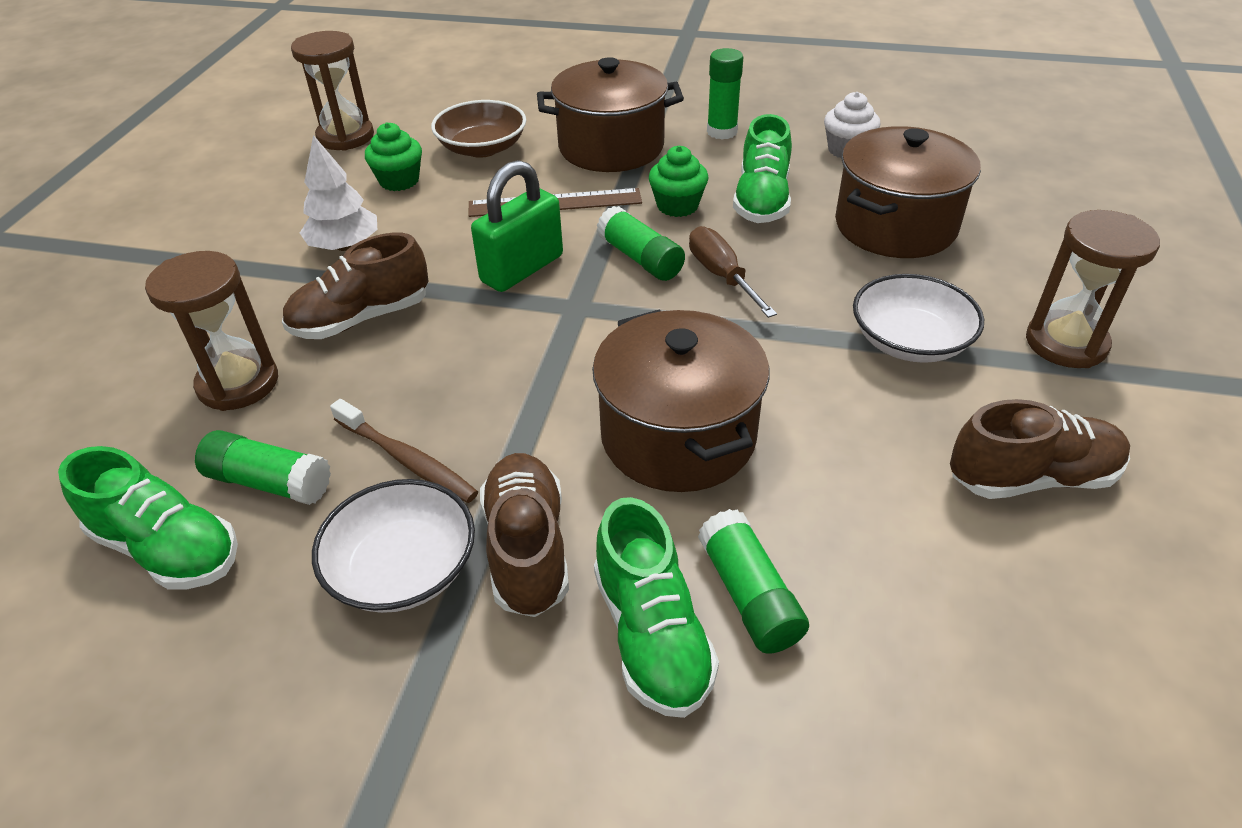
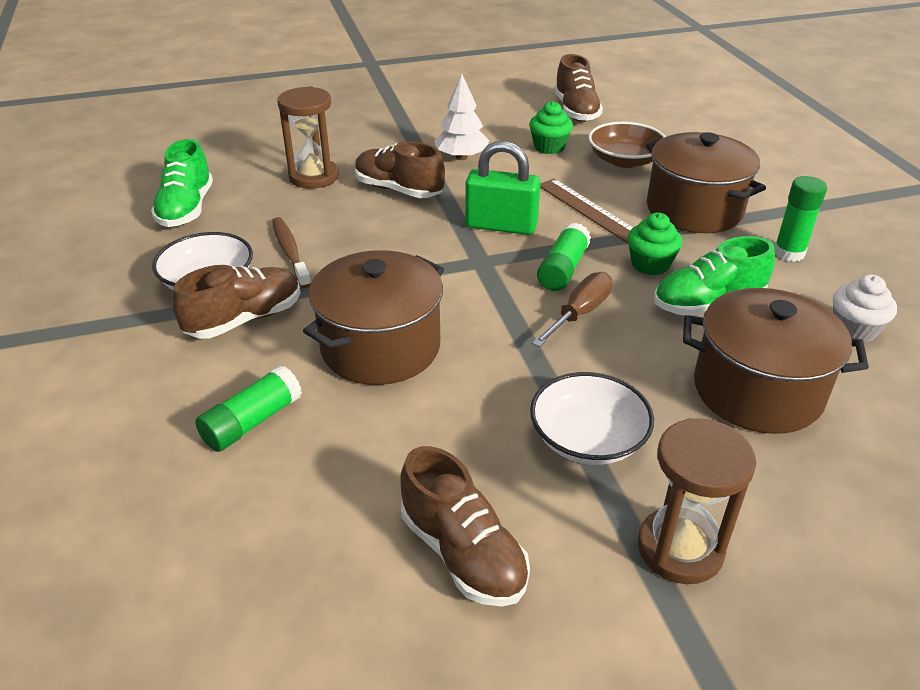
camera: 60 degrees right, 5 degrees down
(269, 482) = (246, 217): green glue stick -> none
(345, 137) = (576, 111): brown hourglass -> brown shoe
(407, 460) = (290, 252): brown toothbrush -> brown toothbrush turned 150 degrees clockwise
(652, 635) = (201, 389): green shoe -> none

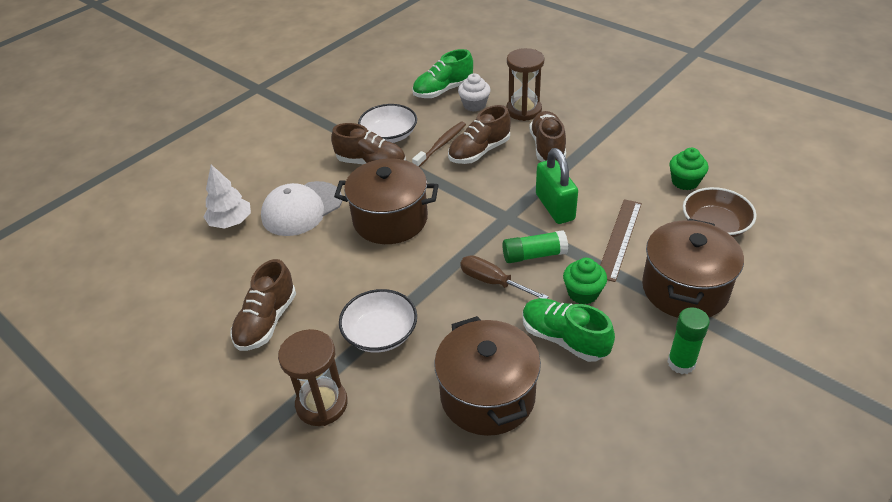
camera: 60 degrees right, 5 degrees up
(252, 422) = (302, 209): green glue stick -> white cap
(461, 157) = (619, 151): white tree -> white tree (231, 222)
(576, 111) = (760, 170): brown shoe -> brown shoe (479, 152)
(579, 313) = (493, 282): brown screwdriver -> brown screwdriver turned 150 degrees counterclockwise
(854, 330) = (610, 431): white cupcake -> white cupcake (474, 105)

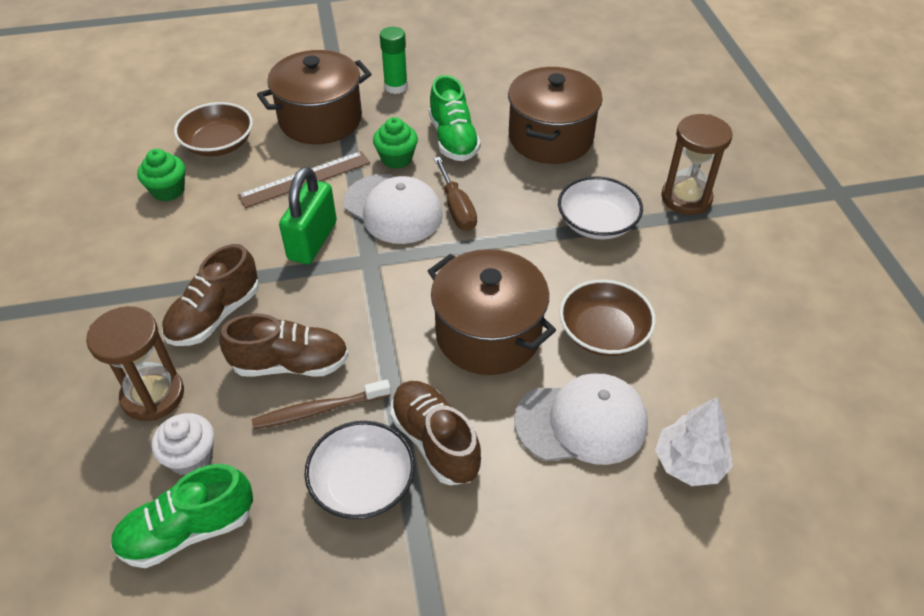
camera: 145 degrees left, 5 degrees up
(266, 321) = (702, 294): brown shoe -> none
(320, 258) = (603, 333): none -> brown bowl
(443, 90) = (188, 531): green shoe -> green shoe turned 150 degrees clockwise
(534, 255) = (393, 209): green glue stick -> white cap

